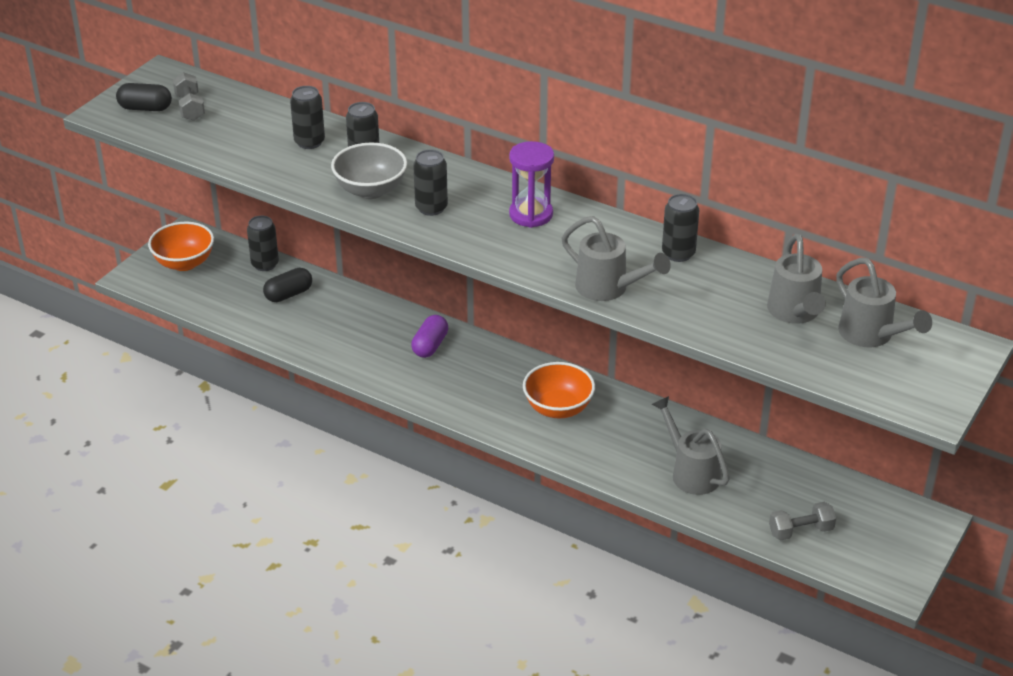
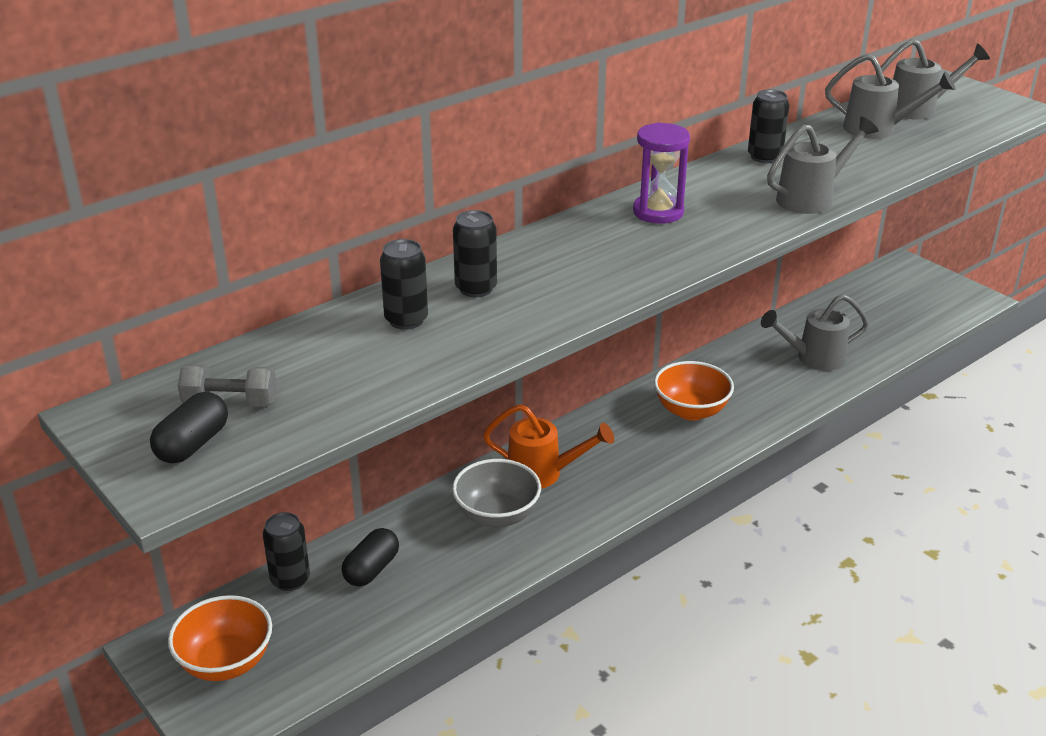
camera: 70 degrees left, 5 degrees down
(288, 294) = (372, 569): black capsule -> black capsule turned 45 degrees clockwise
(370, 190) = (550, 295): grey bowl -> grey bowl (497, 515)
(430, 346) = (543, 473): purple capsule -> orange watering can
(431, 208) = (612, 264): black can -> none
(800, 531) = (905, 323): grey dumbbell -> none

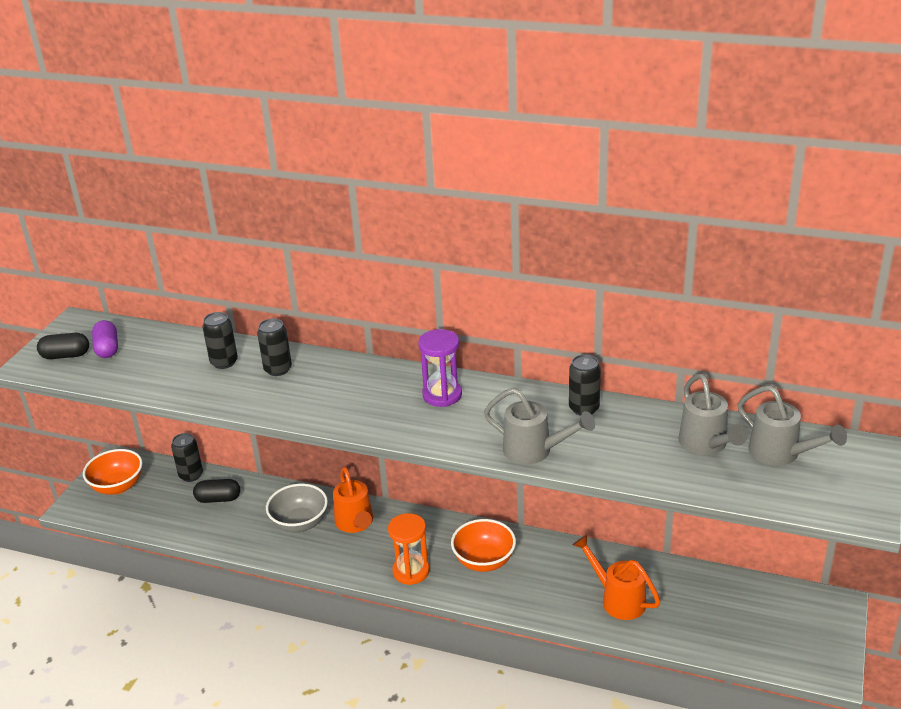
camera: 60 degrees right, 0 degrees up
(230, 402) = (107, 349): grey dumbbell -> purple capsule
(662, 463) = (411, 571): none -> orange hourglass
(813, 358) = (618, 599): grey watering can -> orange watering can

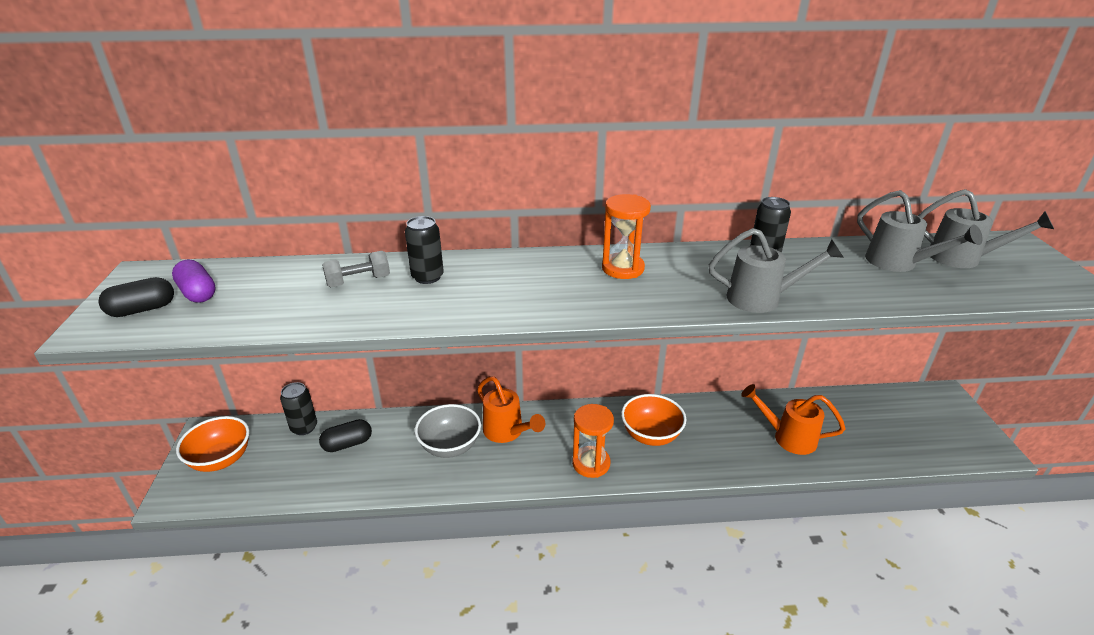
camera: 25 degrees left, 0 degrees up
(224, 362) = (358, 281): black can -> grey dumbbell
(442, 395) = (622, 268): purple hourglass -> orange hourglass

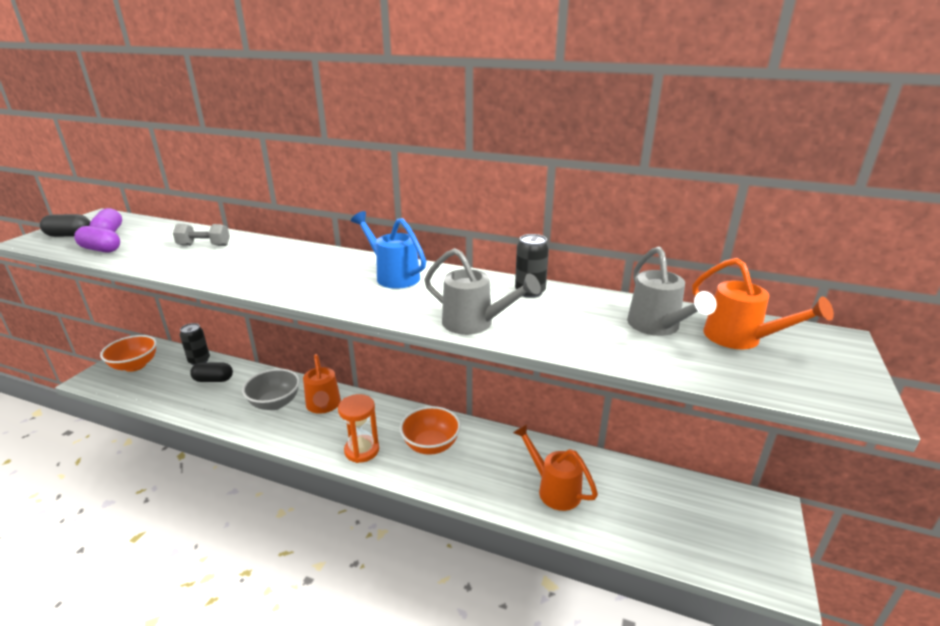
camera: 25 degrees right, 5 degrees down
(225, 318) = (101, 249): none -> purple capsule
(427, 277) = (249, 252): black can -> none
(622, 268) = (393, 276): orange hourglass -> blue watering can
(962, 258) = (740, 339): grey watering can -> orange watering can

